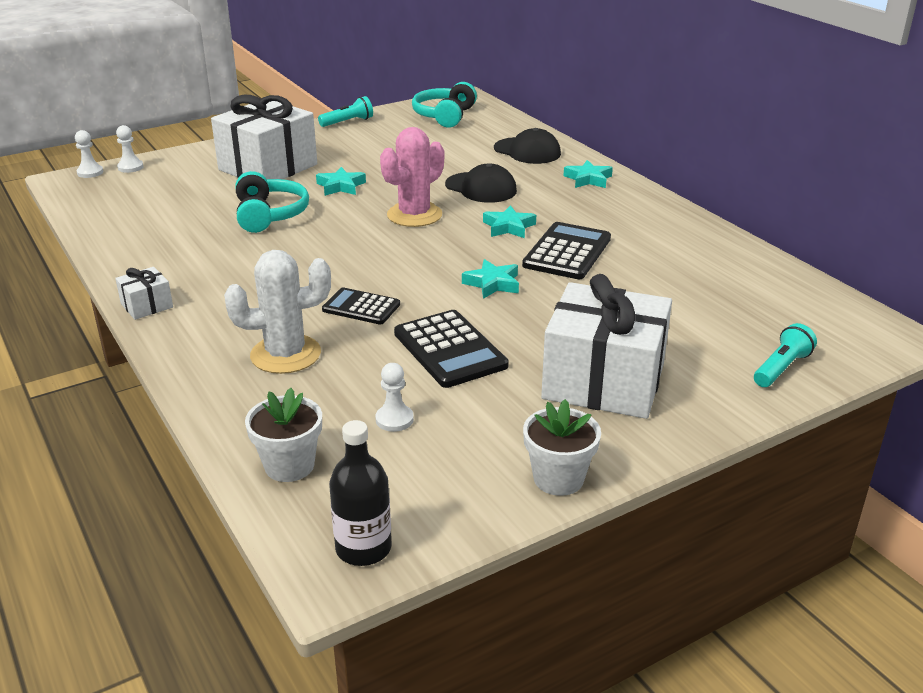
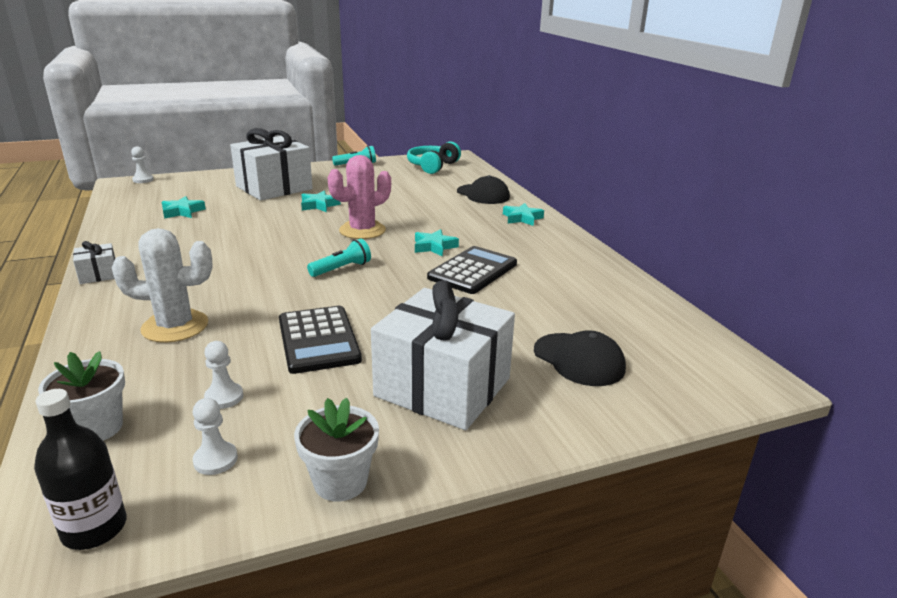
camera: 10 degrees right, 5 degrees down
(130, 167) = (174, 179): white pawn -> white pawn (215, 460)
(269, 215) = (249, 219): turquoise headphones -> none
(361, 307) = (268, 295): black calculator -> none
(481, 188) = (429, 216): black cap -> black cap (579, 359)
(492, 283) = (392, 289): turquoise star -> turquoise star (182, 211)
(781, 368) = (627, 397): turquoise flashlight -> turquoise flashlight (342, 269)

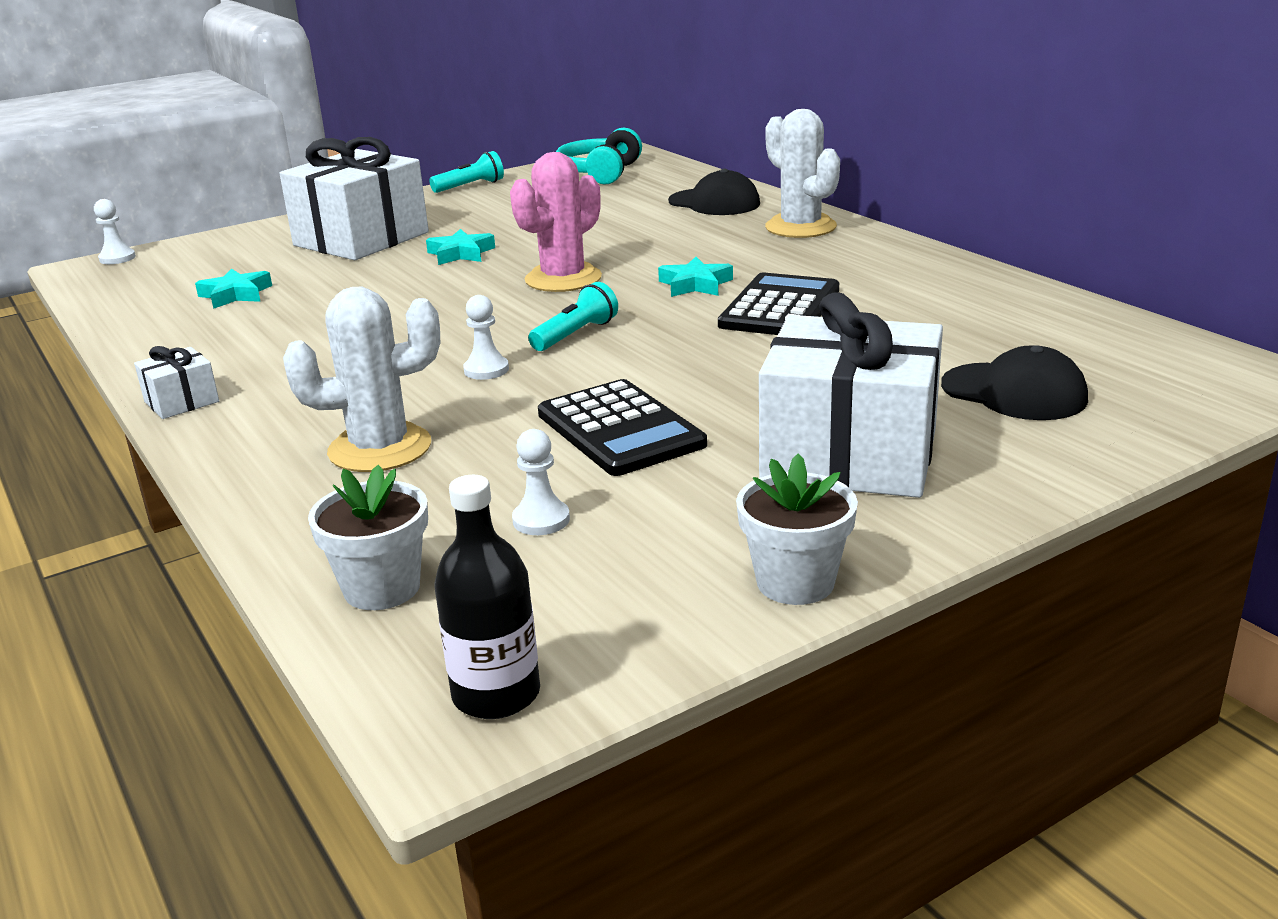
camera: 10 degrees left, 0 degrees up
(215, 460) = (597, 591): white pawn -> white pawn (486, 370)
(522, 218) = (800, 227): turquoise star -> white cactus

